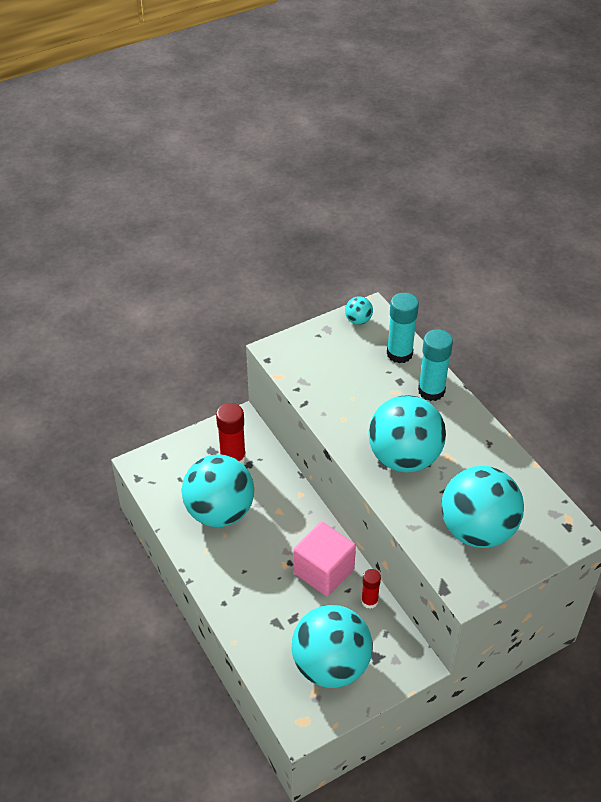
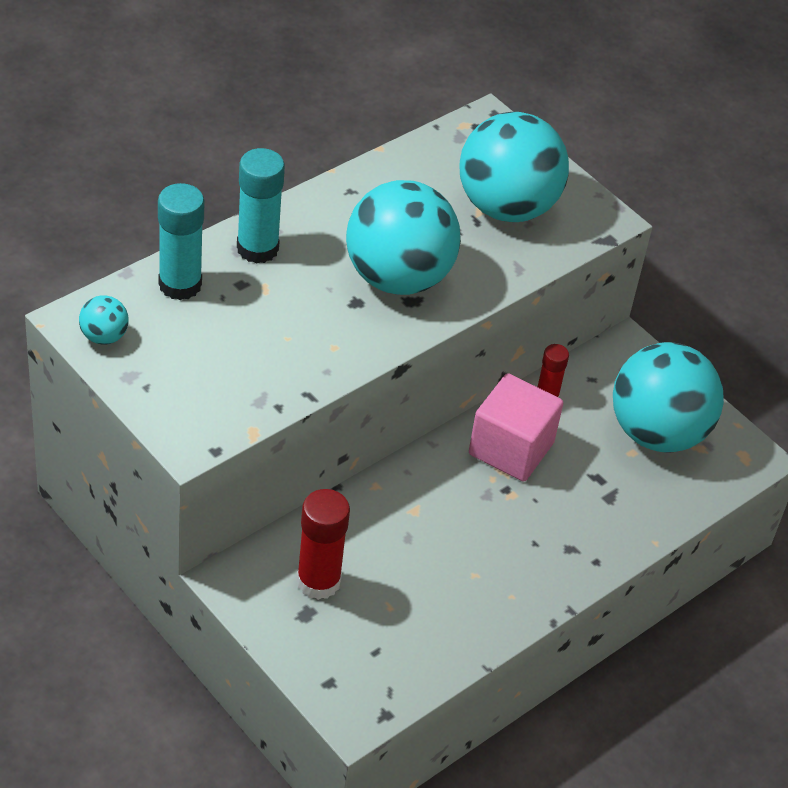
camera: 105 degrees left, 0 degrees up
(220, 512) = (432, 586): turquoise ball -> none

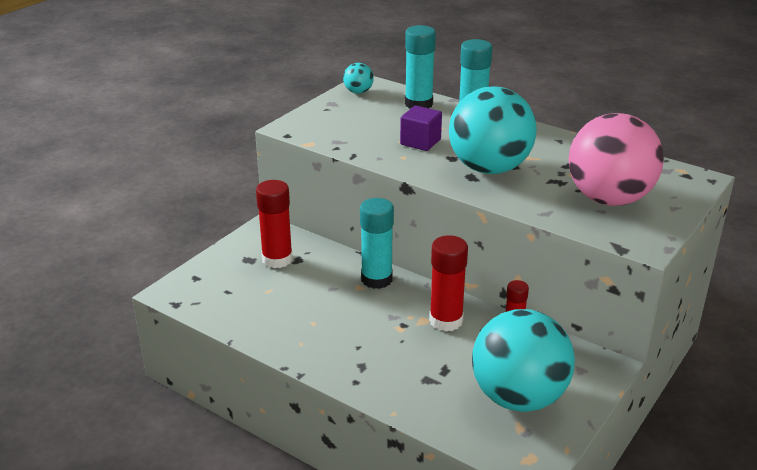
camera: 80 degrees right, 15 degrees down
(299, 318) = (420, 142): none -> purple cube
(404, 488) = (376, 279): none -> turquoise glue stick
(506, 207) = (609, 199): turquoise ball -> pink ball
(511, 448) = (446, 321): pink cube -> red glue stick

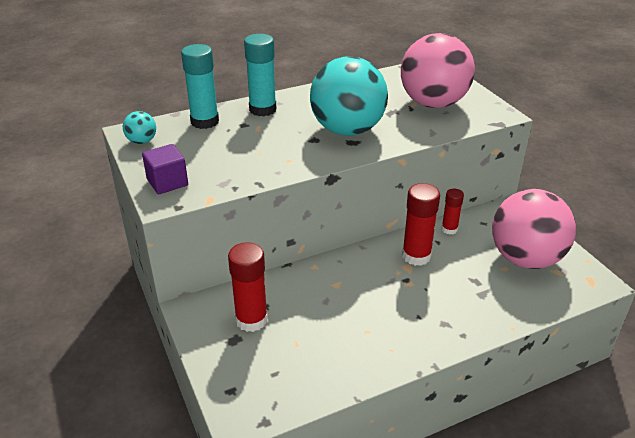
camera: 60 degrees left, 5 degrees up
(376, 279) = (334, 270): turquoise glue stick -> none
(420, 142) = (272, 144): purple cube -> purple cube (167, 182)
(518, 397) = (525, 258): turquoise ball -> pink ball

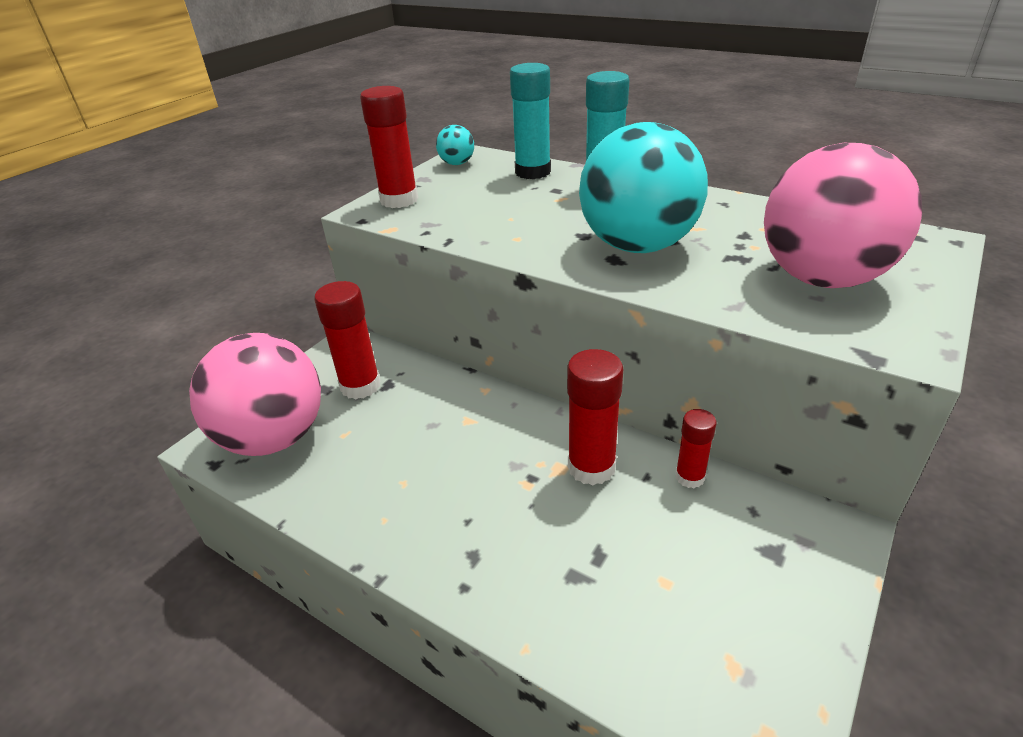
camera: 60 degrees right, 0 degrees up
(167, 182) = (399, 200): purple cube -> red glue stick
(525, 258) = (720, 603): pink ball -> pink ball (274, 438)

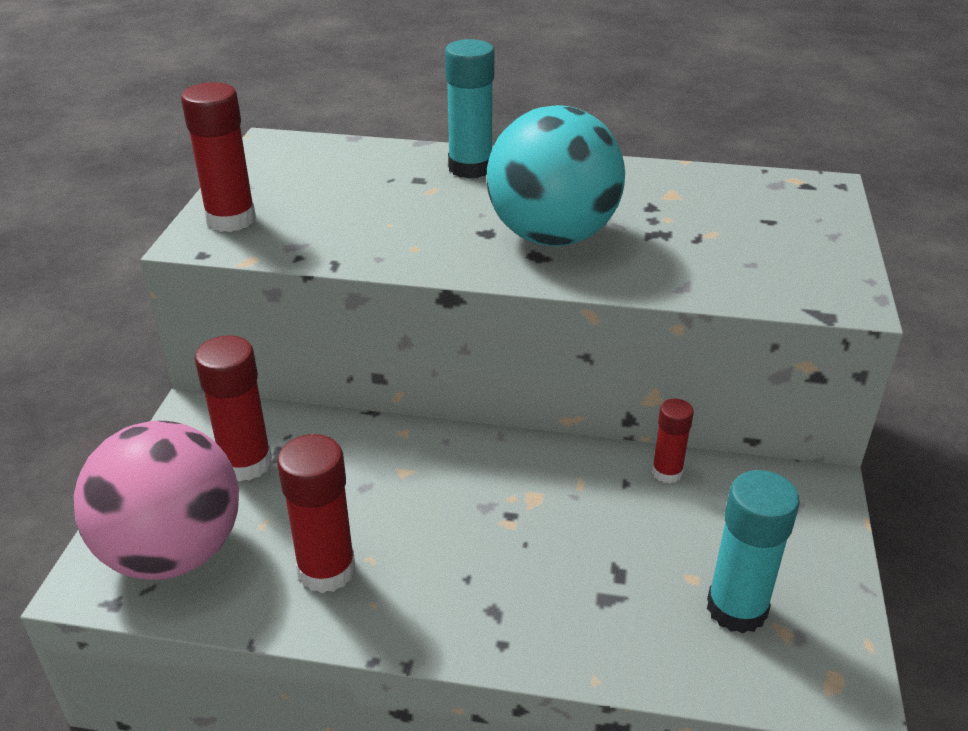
camera: 25 degrees left, 0 degrees up
(457, 163) = (270, 158): turquoise ball -> none
(533, 172) = (375, 159): turquoise glue stick -> turquoise glue stick (736, 608)
(591, 467) = (566, 487): red glue stick -> red glue stick (326, 570)
(822, 278) = (745, 243): pink ball -> none

